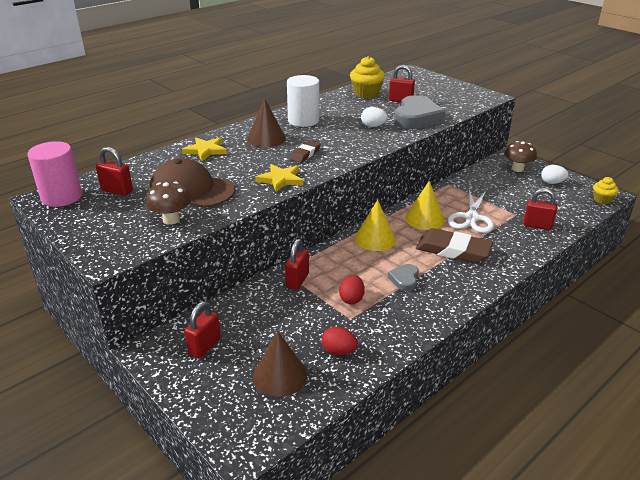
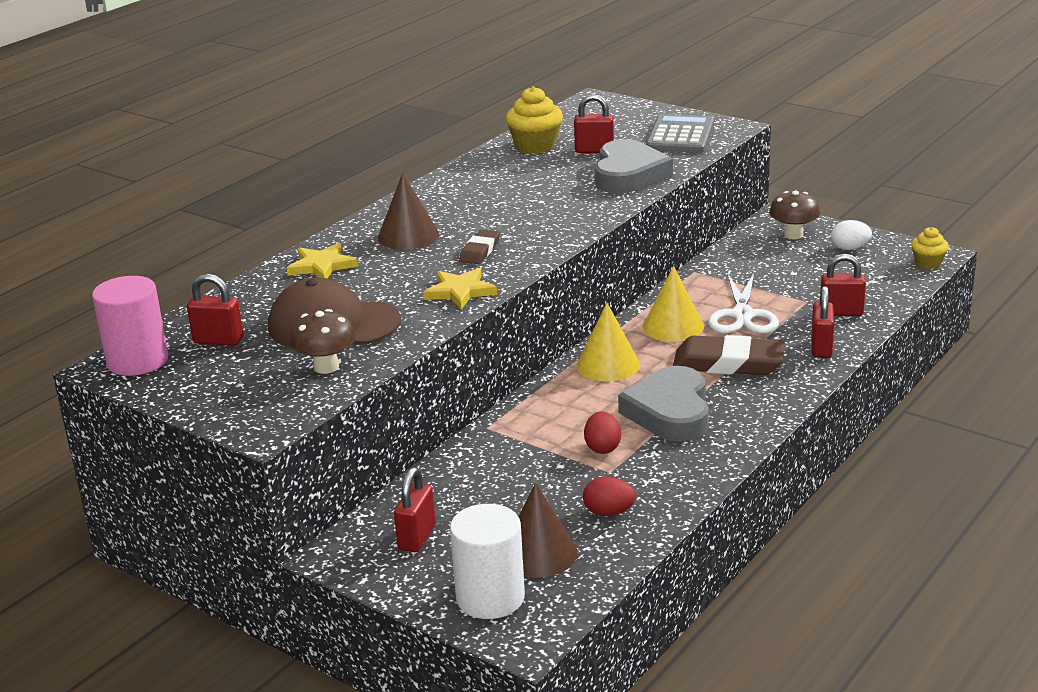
camera: 10 degrees left, 5 degrees down
(297, 280) = (514, 436): red padlock -> red padlock (821, 348)
(303, 120) = (453, 201): white cylinder -> white cylinder (490, 598)
(373, 126) = (566, 196): white egg -> none
(404, 279) = (670, 412): grey heart -> grey heart, size x2.01
(456, 98) = (680, 135): none -> grey calculator

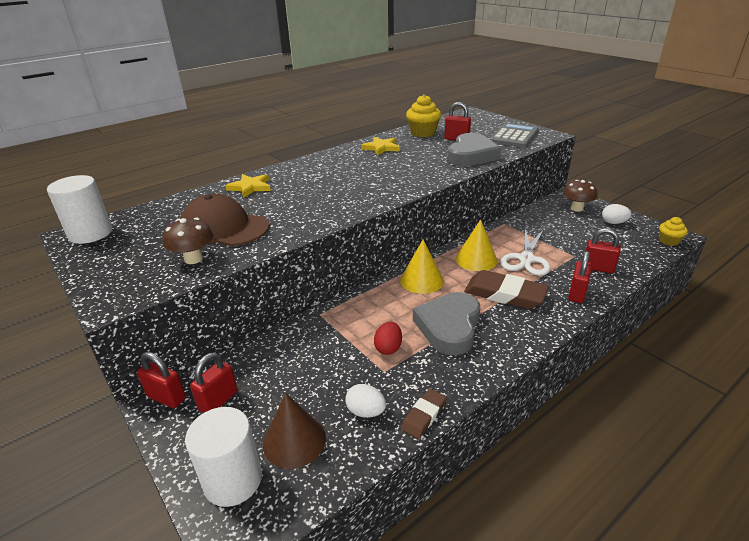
camera: 15 degrees right, 5 degrees up
(137, 361) = (90, 233): pink cylinder -> white cylinder
(218, 341) = (148, 227): red padlock -> red padlock (167, 397)
(408, 236) = (314, 175): brown cone -> none
(460, 291) = (319, 217): yellow star -> yellow star (381, 148)
(480, 251) = (350, 191): brown eraser -> brown eraser (424, 416)
(609, 512) = (366, 411): red egg -> white egg

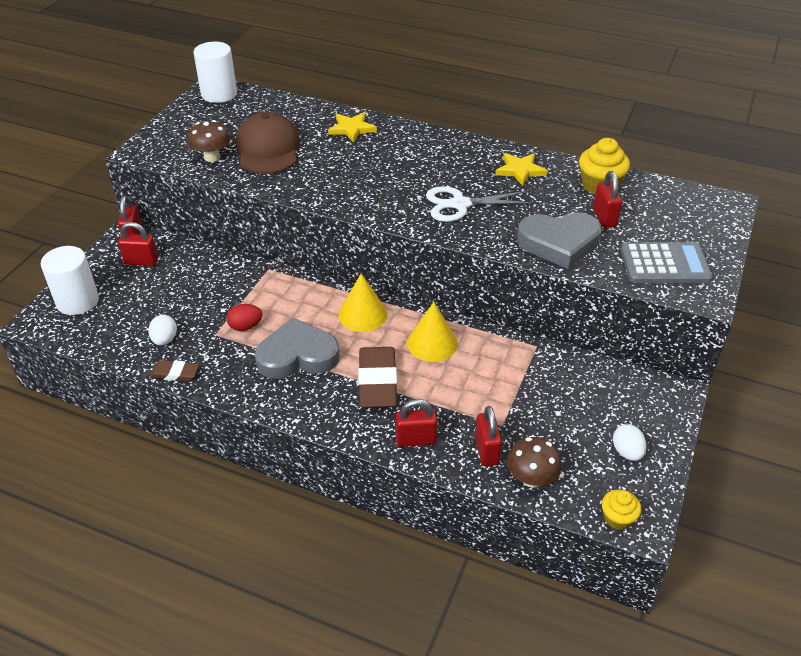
camera: 60 degrees right, 10 degrees up
(294, 440) = (121, 314): brown cone -> none
(526, 259) = (462, 384): white scissors -> white scissors (460, 204)
(576, 208) = (639, 407): brown mushroom -> brown mushroom (531, 479)

